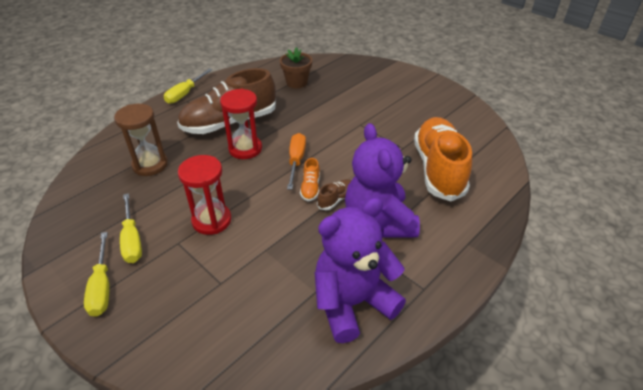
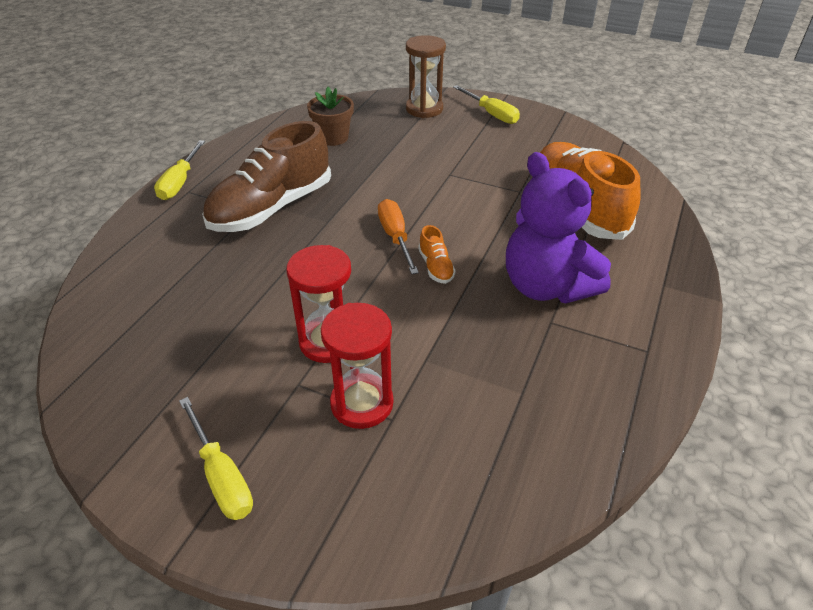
camera: 20 degrees left, 0 degrees up
(132, 239) = (227, 399): yellow screwdriver -> yellow screwdriver (491, 114)
(150, 165) = (188, 290): brown hourglass -> brown hourglass (424, 109)
(245, 149) = (316, 237): red hourglass -> red hourglass (362, 403)
(336, 199) = (477, 273): brown shoe -> none
(352, 302) = (576, 392): purple teddy bear -> none

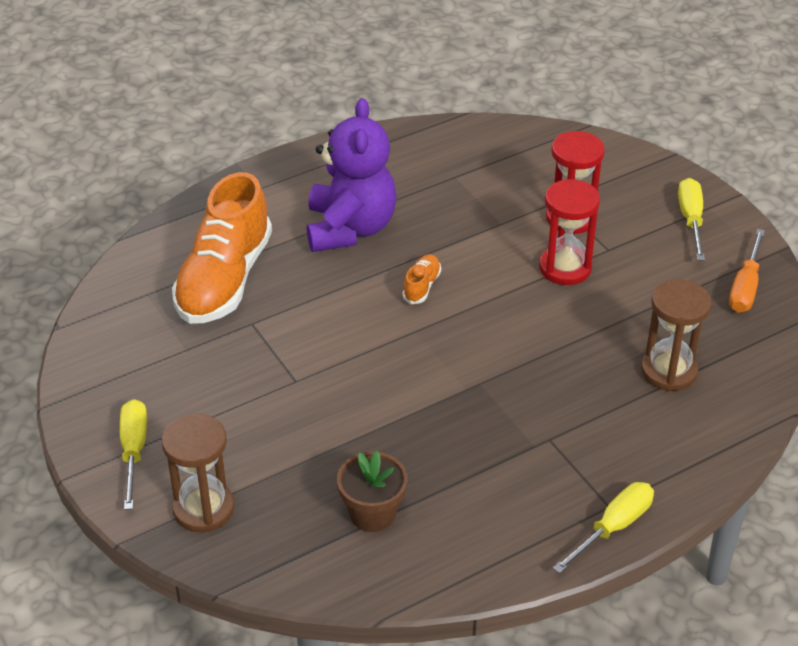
camera: 145 degrees left, 0 degrees up
(180, 291) = (669, 371): none -> brown hourglass
(271, 208) = (526, 430): brown shoe -> none
(395, 237) = (429, 332): orange screwdriver -> orange screwdriver (745, 287)

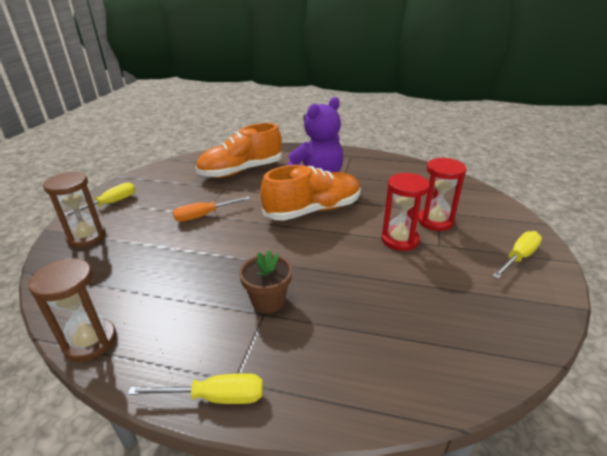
camera: 45 degrees right, 10 degrees down
(372, 513) = (129, 285): brown flower pot -> brown flower pot (268, 300)
(421, 286) = (313, 210): orange shoe -> orange shoe, size x2.47
(669, 371) = (393, 328): brown hourglass -> brown hourglass (90, 342)
(745, 287) = (519, 314): orange screwdriver -> orange screwdriver (204, 215)

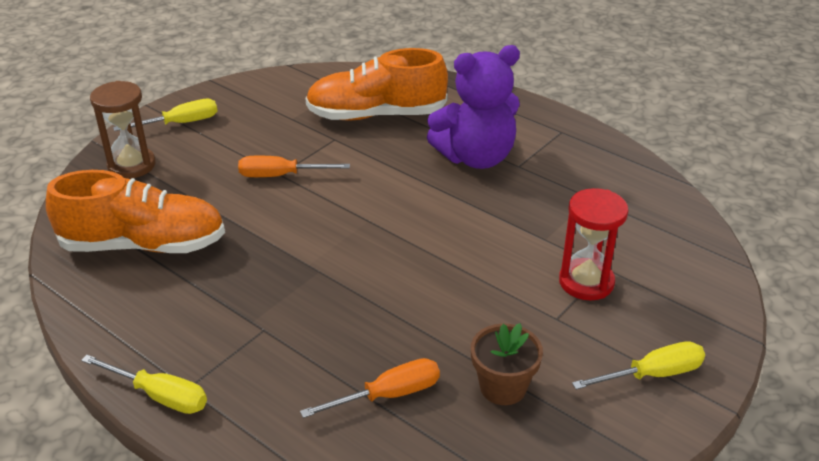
camera: 25 degrees right, 5 degrees up
(90, 342) = (78, 296): brown hourglass -> none
(268, 300) = (279, 315): brown flower pot -> brown flower pot (503, 387)
(313, 210) = (426, 211): orange shoe -> orange shoe (144, 245)
(387, 327) = (388, 395): none -> orange screwdriver
(400, 240) = (507, 293): red hourglass -> none

